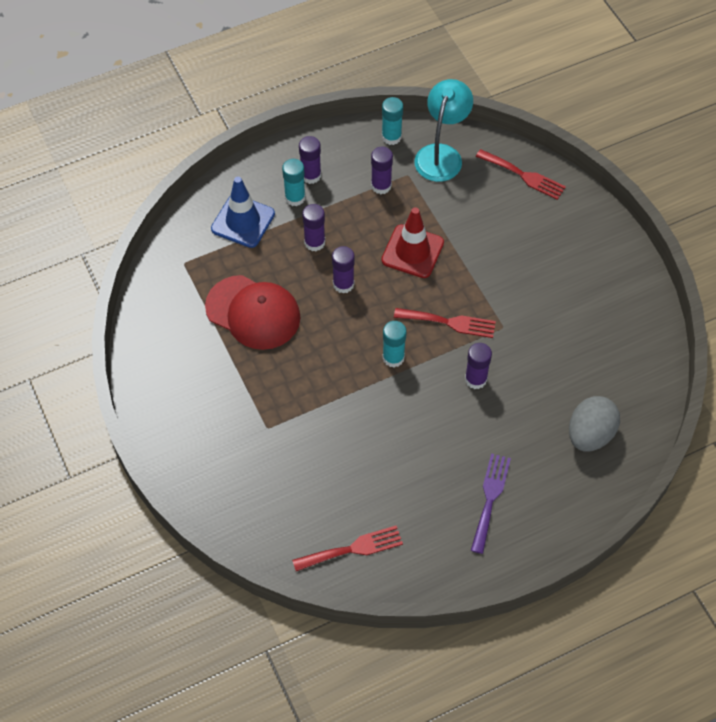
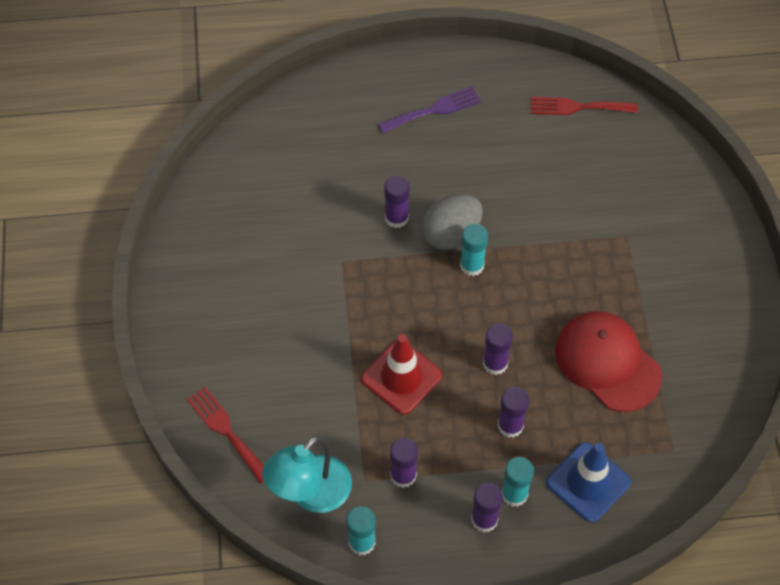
camera: 160 degrees left, 0 degrees up
(449, 322) = (396, 283): red fork -> none
(490, 498) = (434, 110): purple fork -> purple fork turned 150 degrees counterclockwise
(590, 434) = (312, 134): grey egg -> grey egg (451, 234)

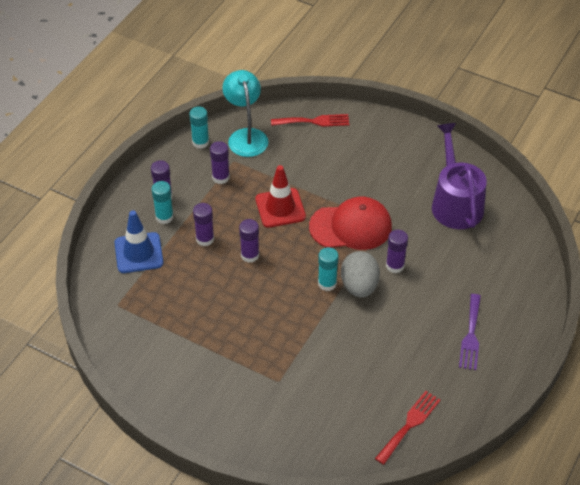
camera: 125 degrees right, 10 degrees down
(259, 209) = (455, 203): none -> purple watering can
(607, 362) = (200, 310): red cap -> red cap (351, 227)

